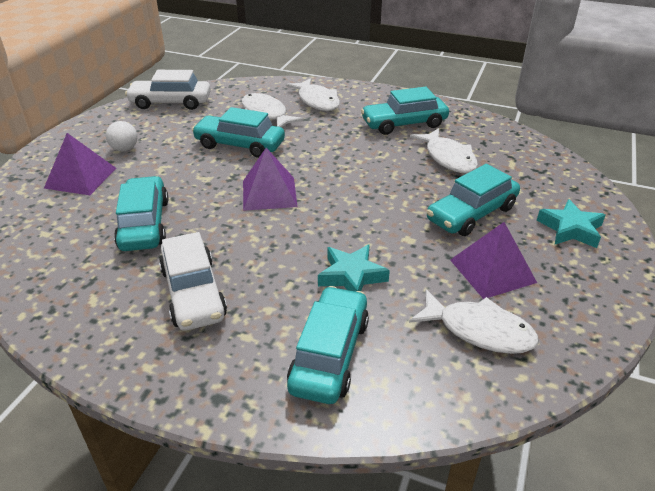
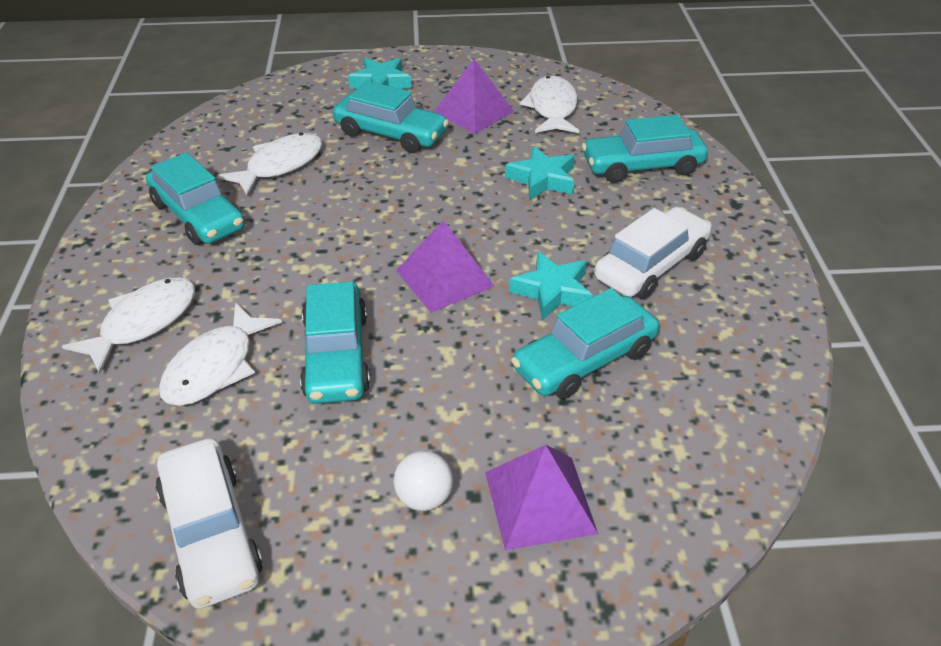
camera: 115 degrees left, 5 degrees up
(214, 233) = (552, 291): none -> turquoise star

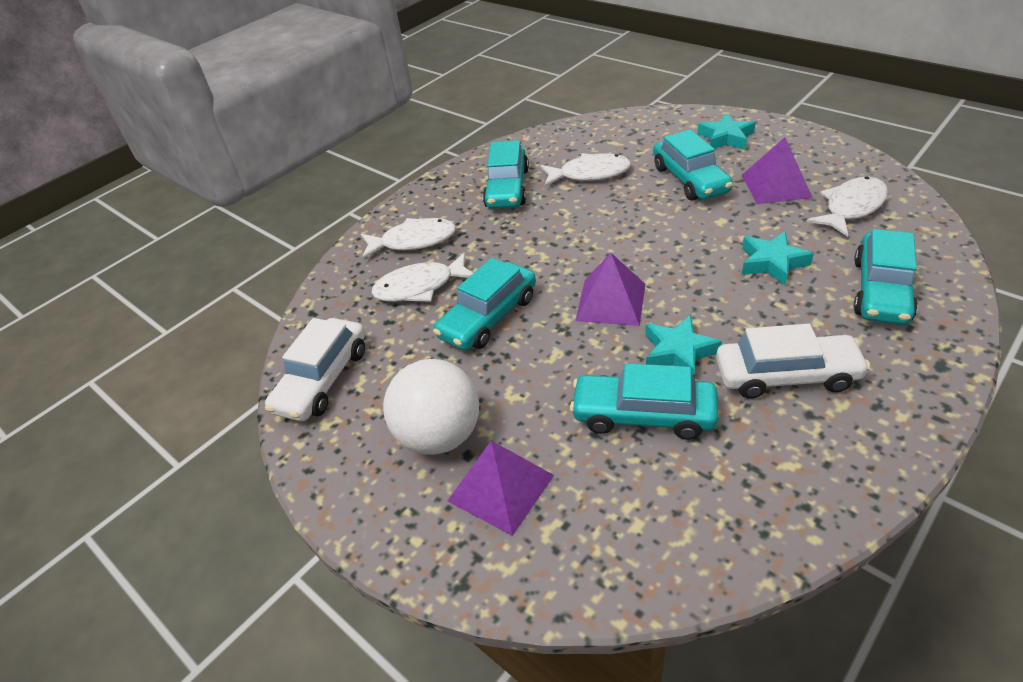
camera: 50 degrees right, 0 degrees up
(424, 497) = (440, 435): white ball -> white ball, size x2.01
(642, 166) = (881, 290): turquoise car -> turquoise car turned 105 degrees counterclockwise

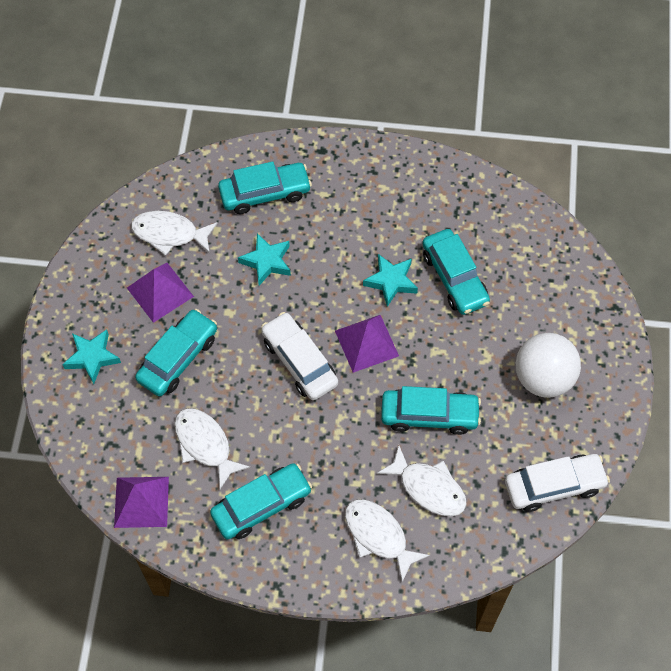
camera: 130 degrees left, 20 degrees up
(500, 488) = (552, 323): purple pyramid -> purple pyramid (141, 502)
(786, 375) = (376, 219): white car -> white car (299, 361)

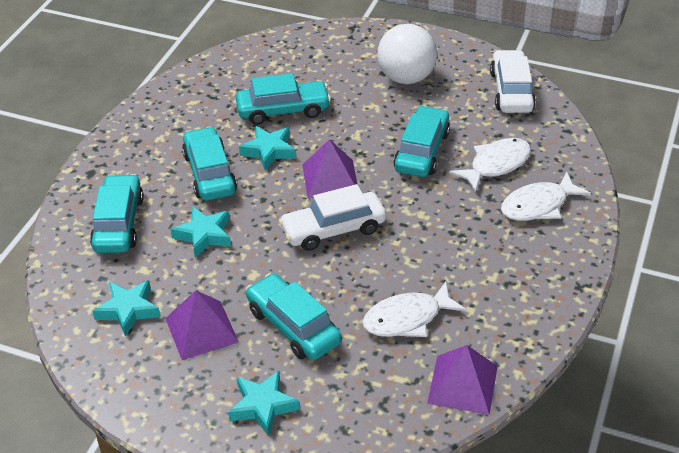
camera: 75 degrees left, 20 degrees down
(169, 233) = (128, 310): white fish -> turquoise star
(261, 505) = (489, 284): turquoise car -> turquoise car (210, 173)

